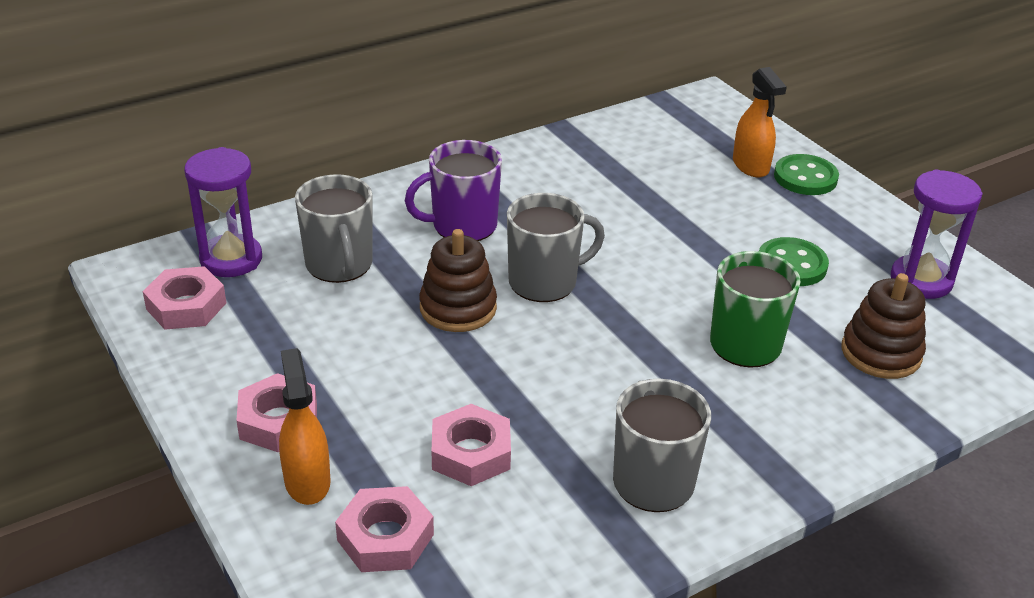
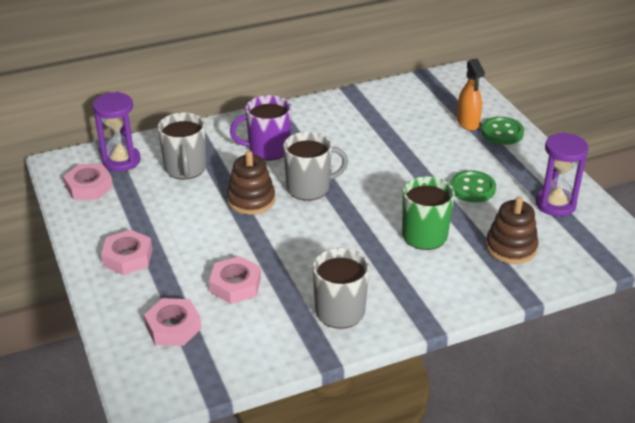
camera: 10 degrees right, 0 degrees up
(307, 481) = (136, 292): orange spray bottle -> none

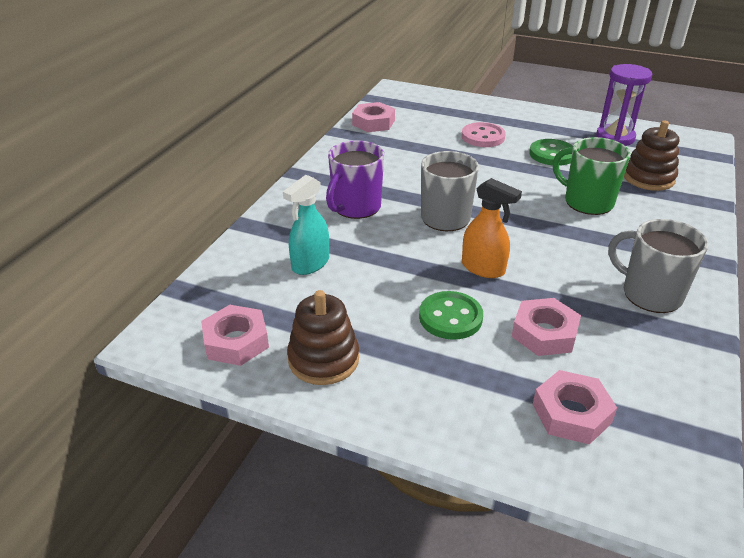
camera: 45 degrees left, 0 degrees up
(121, 161) = (228, 295): purple hourglass -> none
(127, 257) = (406, 381): pink nut -> pink nut (373, 122)
(185, 169) = (310, 264): grey mug -> turquoise spray bottle
(251, 200) = (419, 254): brown stacking toy -> brown stacking toy (323, 359)
(447, 147) = (483, 137): none -> pink button
(468, 123) = (464, 115): orange spray bottle -> orange spray bottle (483, 268)
(502, 132) = (497, 111): green button -> green button (450, 317)

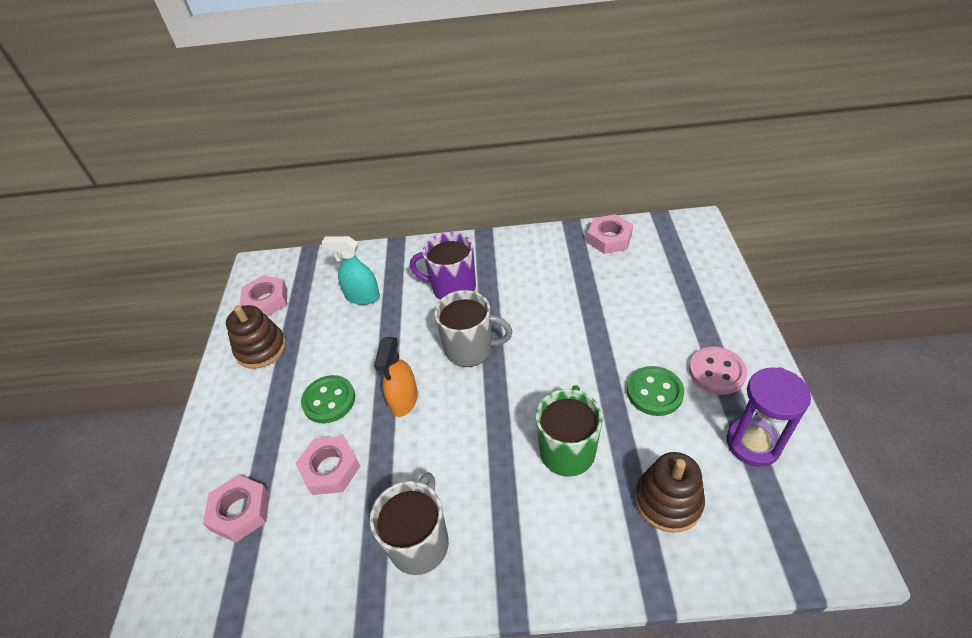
camera: 70 degrees right, 10 degrees up
(483, 137) = (647, 323): pink button -> pink button (716, 372)

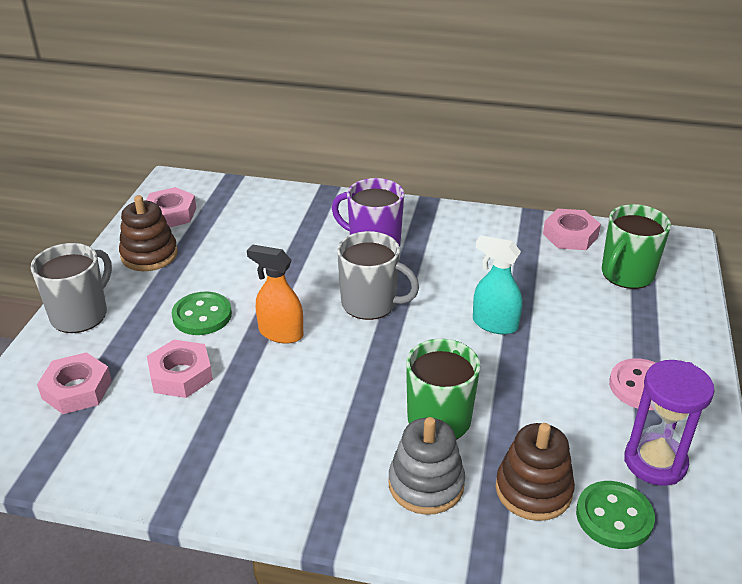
camera: 10 degrees right, 10 degrees down
(362, 297) = (272, 232): turquoise spray bottle -> turquoise spray bottle (494, 324)
(404, 400) = (280, 333): orange spray bottle -> orange spray bottle turned 90 degrees clockwise
(420, 542) = (248, 460): grey mug -> grey mug (80, 314)
(579, 522) = (426, 484): none -> grey stacking toy
(654, 392) = (561, 389): green button -> green button (614, 517)
(666, 266) = (626, 275): none -> green mug

